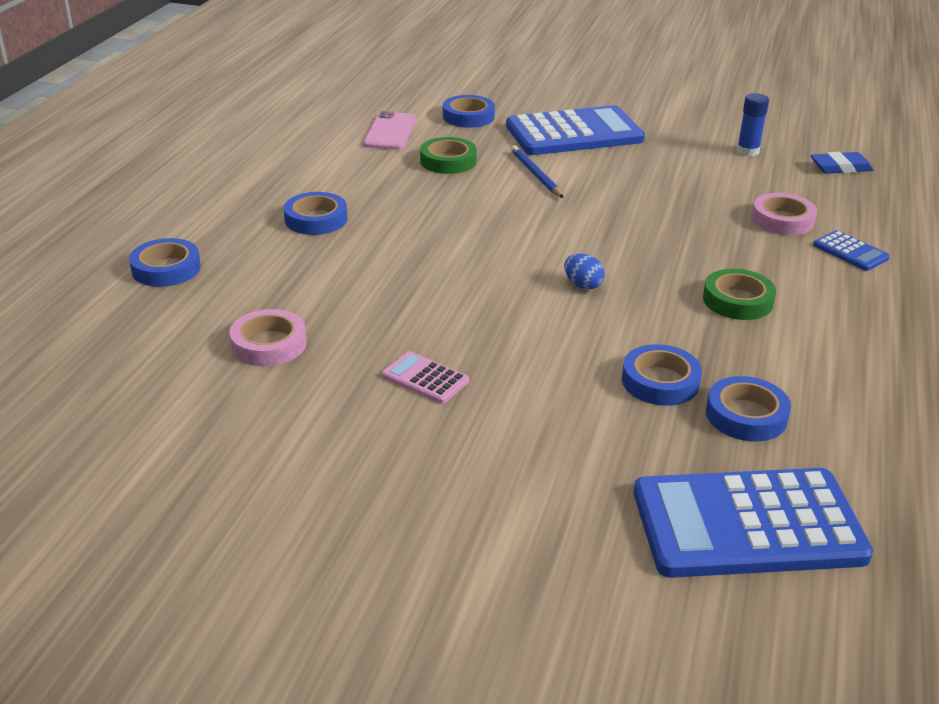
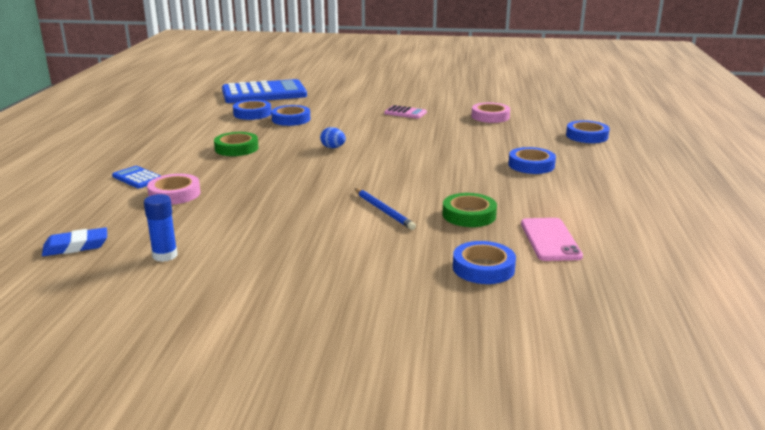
camera: 170 degrees right, 10 degrees down
(574, 133) = (355, 258): blue calculator -> none

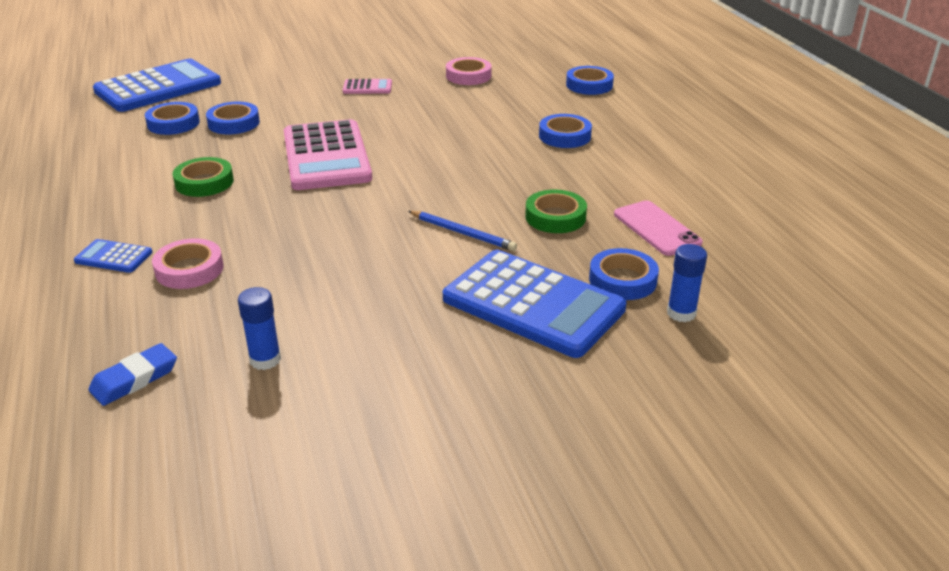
camera: 25 degrees left, 10 degrees up
(333, 148) = (326, 156): blue egg -> pink calculator
(391, 267) = (533, 304): none -> blue calculator
(512, 303) = (681, 313): none -> blue glue stick

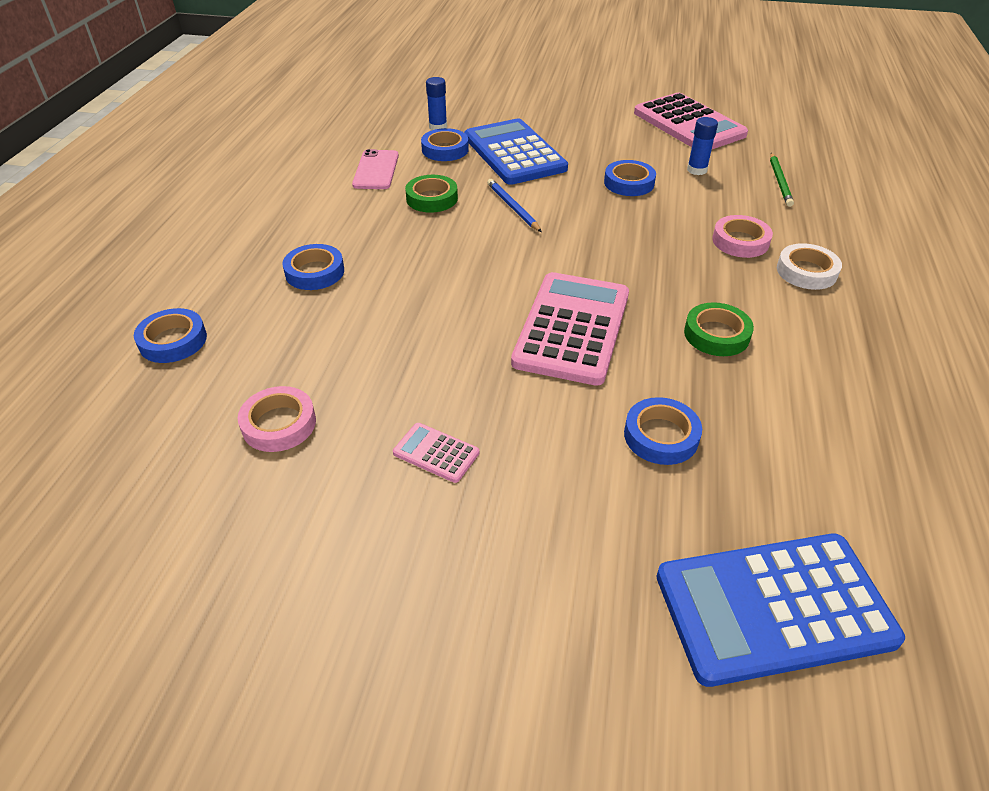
camera: 150 degrees left, 10 degrees up
(113, 257) = (806, 271): blue calculator -> white tape
(134, 379) = (780, 181): blue eraser -> green pencil
(173, 123) = (748, 470): blue tape -> blue tape (629, 183)
(308, 468) = (688, 124): none -> pink calculator

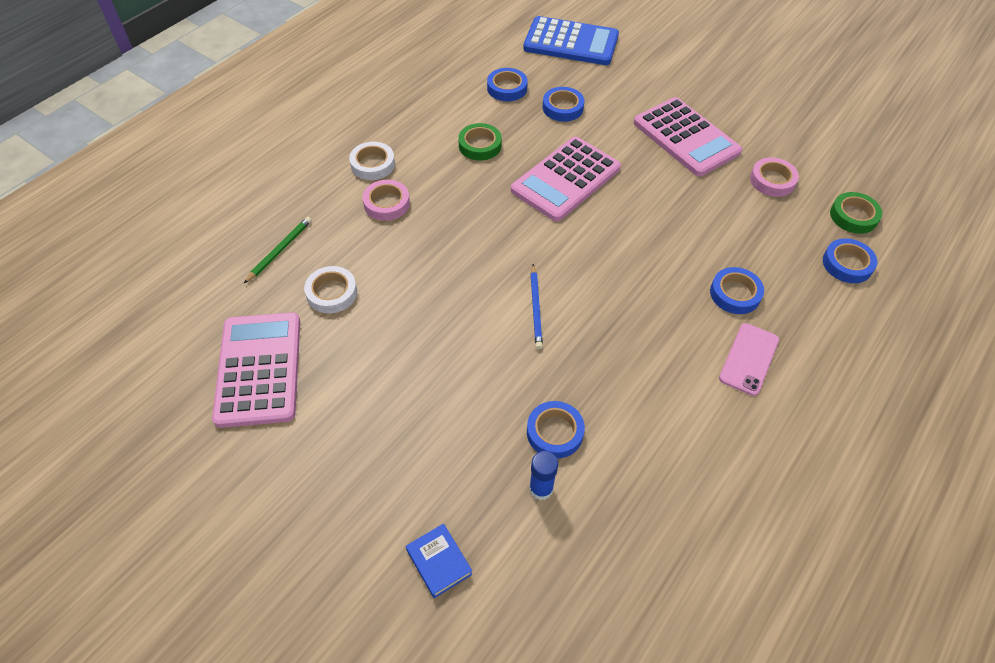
camera: 155 degrees left, 10 degrees up
(376, 170) = (645, 422): pink phone -> pink phone (749, 359)
(432, 198) = (604, 350): green tape -> green tape (853, 216)
(436, 453) = (686, 137): pink calculator -> pink calculator, size x2.28
(481, 92) = (439, 562): none -> blue book
(514, 153) = (483, 393): blue calculator -> none
(629, 183) = (409, 300): blue tape -> blue tape (507, 88)
(697, 170) = (332, 293): blue glue stick -> white tape

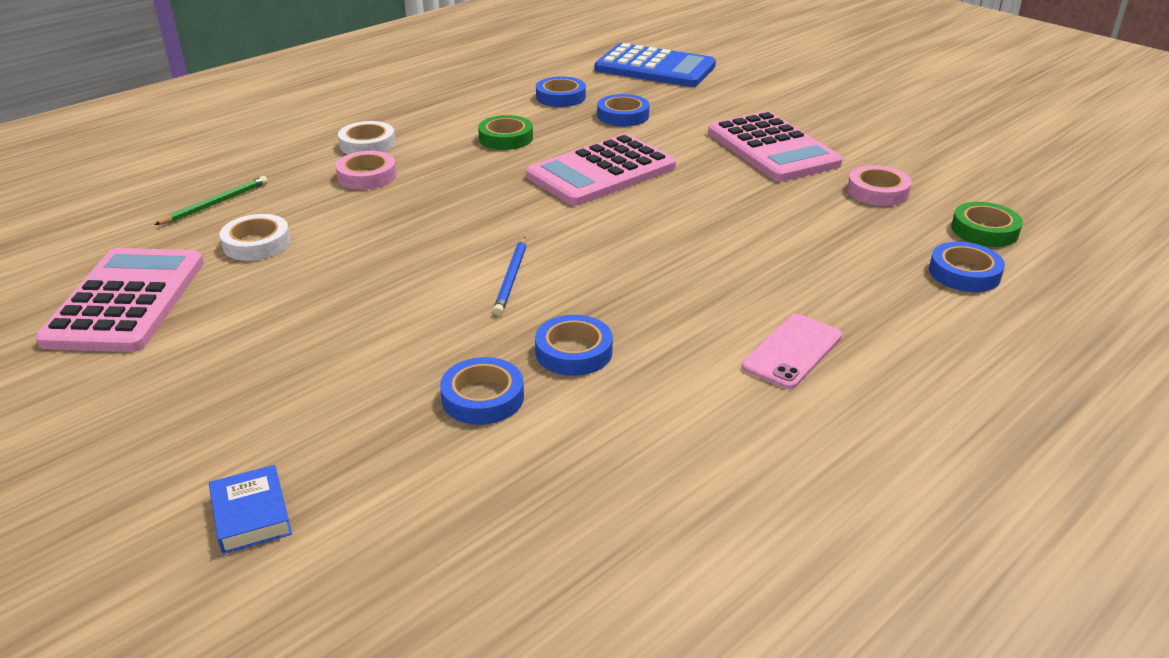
camera: 10 degrees right, 20 degrees down
(541, 488) = (436, 453): blue glue stick -> none
(735, 294) = (792, 288): blue tape -> blue tape (573, 352)

